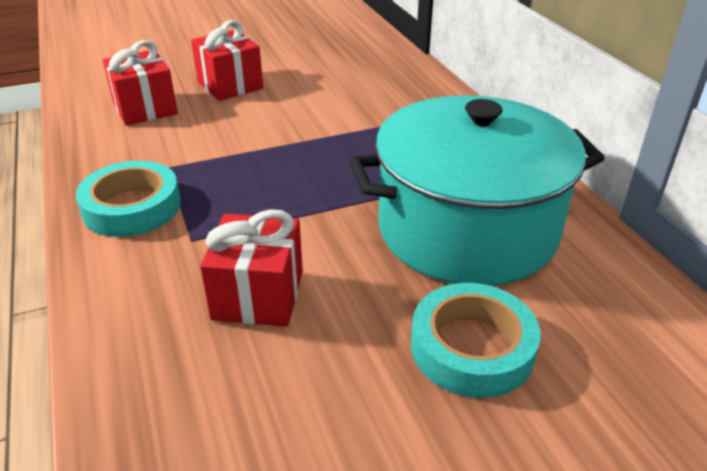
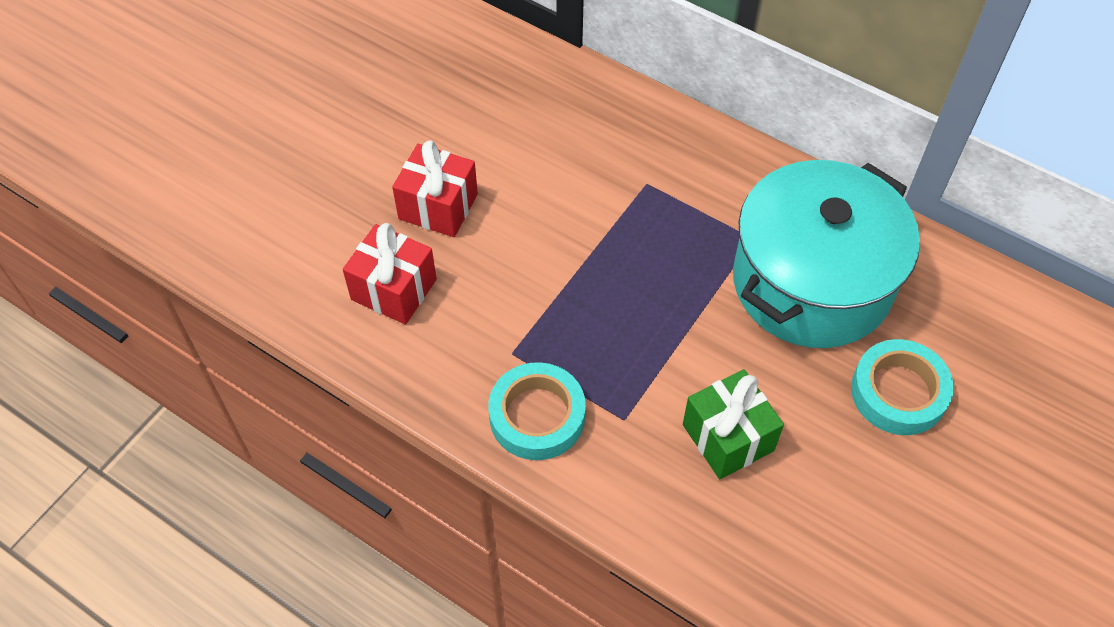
camera: 35 degrees left, 20 degrees up
(258, 295) = (728, 437): red gift -> green gift

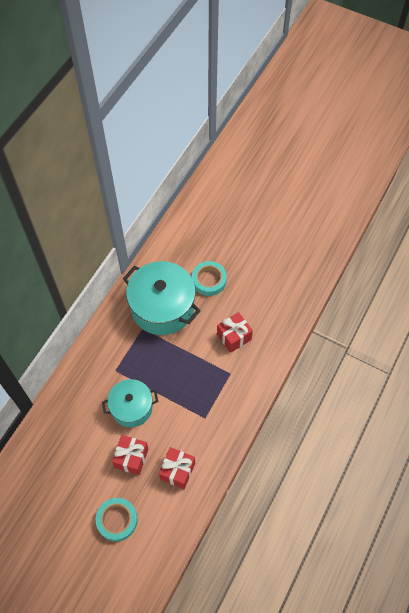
camera: 95 degrees left, 5 degrees up
(537, 416) = (232, 405): turquoise tape -> turquoise tape (117, 520)
(553, 211) = (131, 407): none -> turquoise pot
(728, 437) = (234, 337): green gift -> red gift

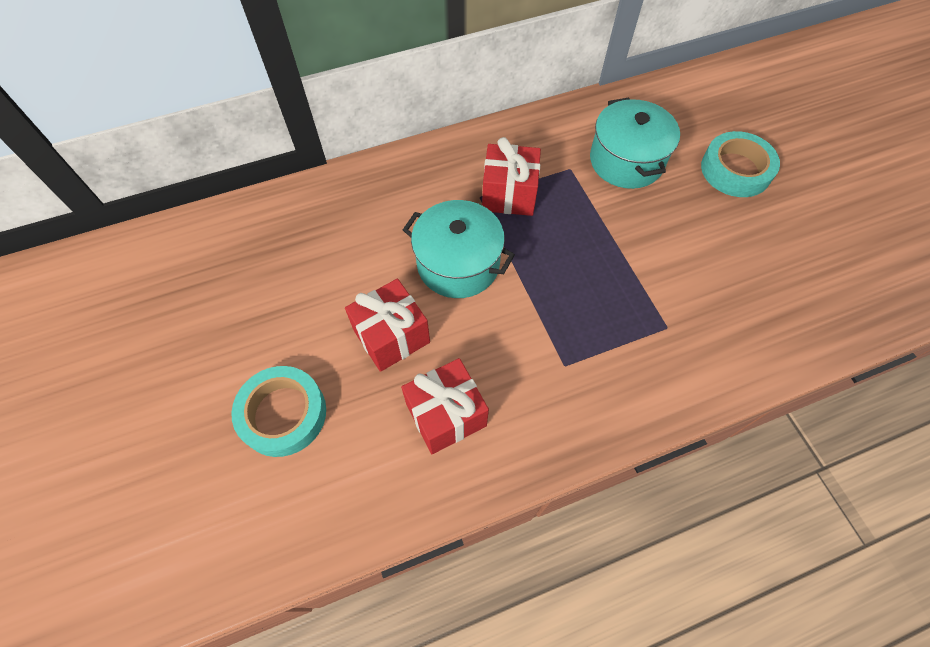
camera: 40 degrees right, 0 degrees up
(162, 307) = (626, 161): turquoise pot -> turquoise pot, size x0.61
(234, 337) = (718, 276): red gift -> red gift (509, 194)

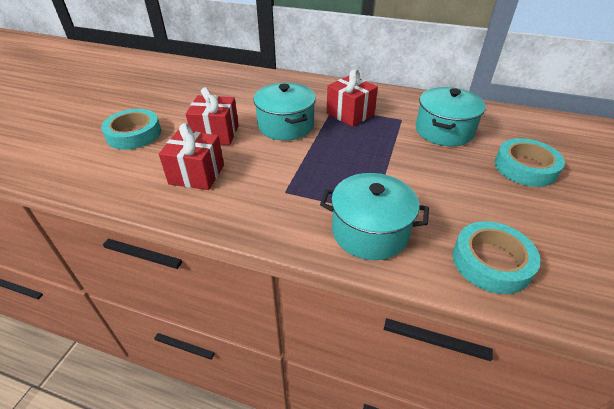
camera: 40 degrees right, 20 degrees down
(687, 355) = (370, 231): none -> turquoise pot
(801, 314) = (491, 262): none -> turquoise tape

